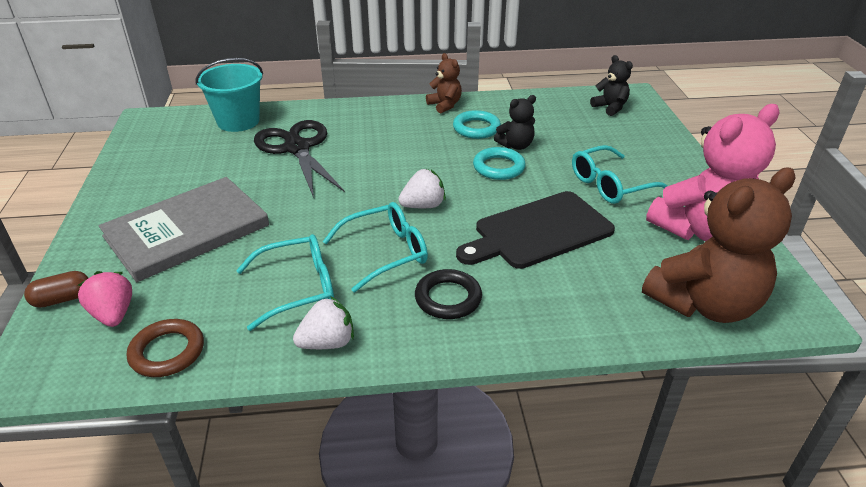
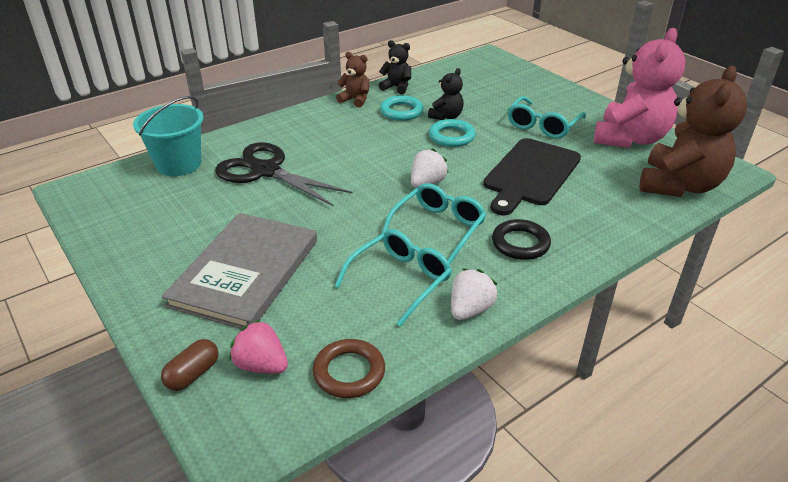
camera: 30 degrees left, 0 degrees up
(610, 107) = (483, 69): black teddy bear -> black teddy bear (396, 87)

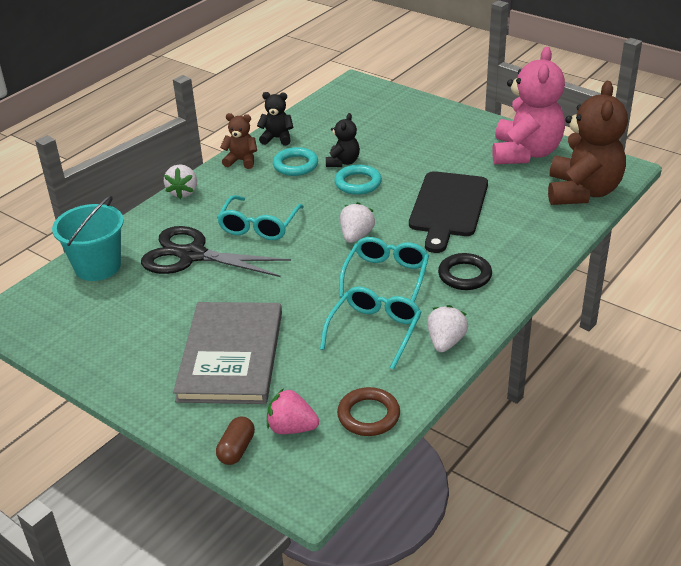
camera: 15 degrees left, 0 degrees up
(290, 116) = (183, 192): none -> white strawberry
(542, 125) = (440, 154): turquoise glasses -> turquoise glasses (259, 226)

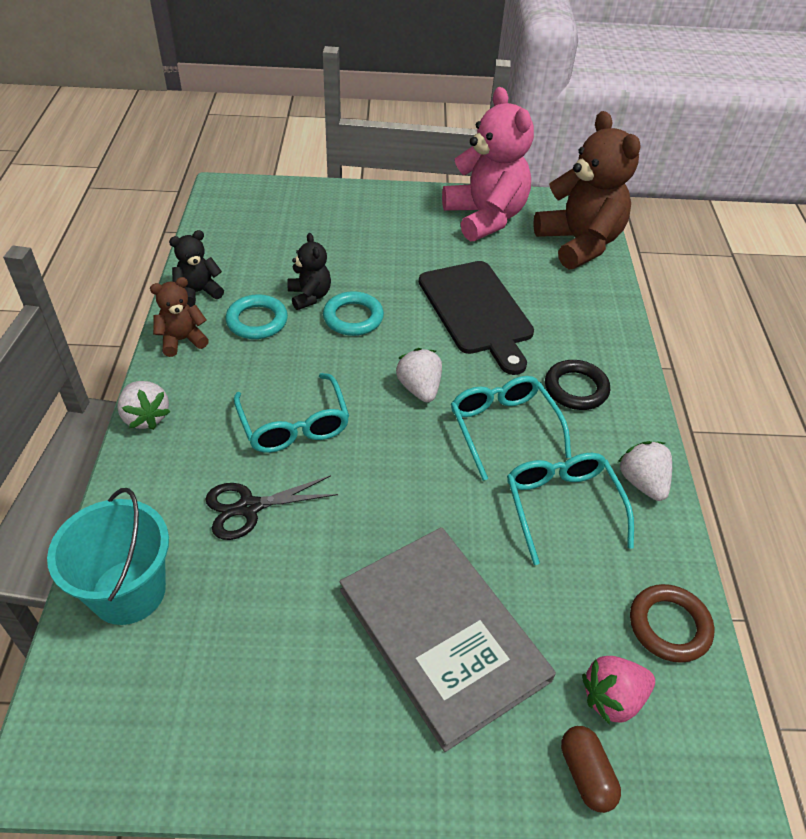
camera: 40 degrees left, 10 degrees up
(192, 255) = (249, 507): black scissors -> black scissors, size x0.61

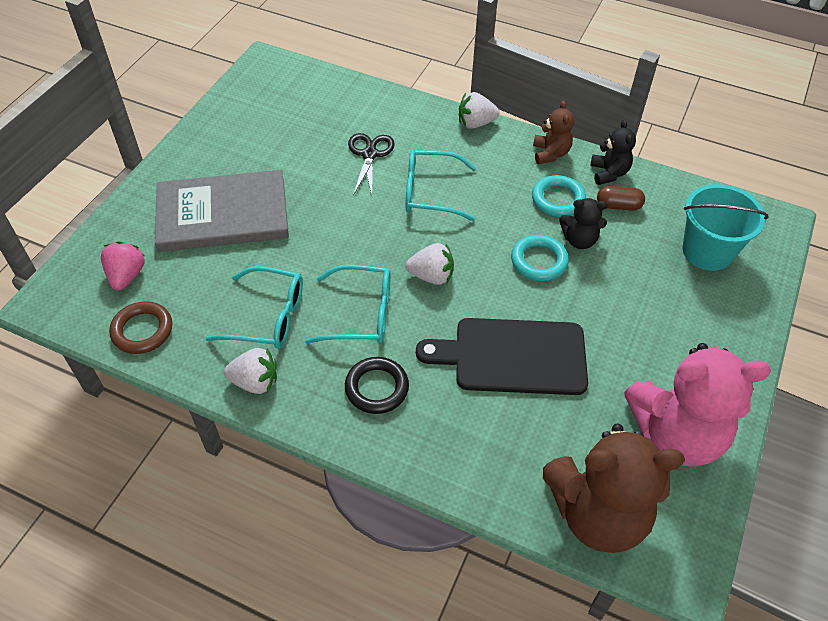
camera: 115 degrees right, 5 degrees up
(128, 591) = (340, 97): turquoise bucket -> turquoise bucket (707, 251)
(586, 774) = (101, 243): brown capsule -> brown capsule (618, 206)

